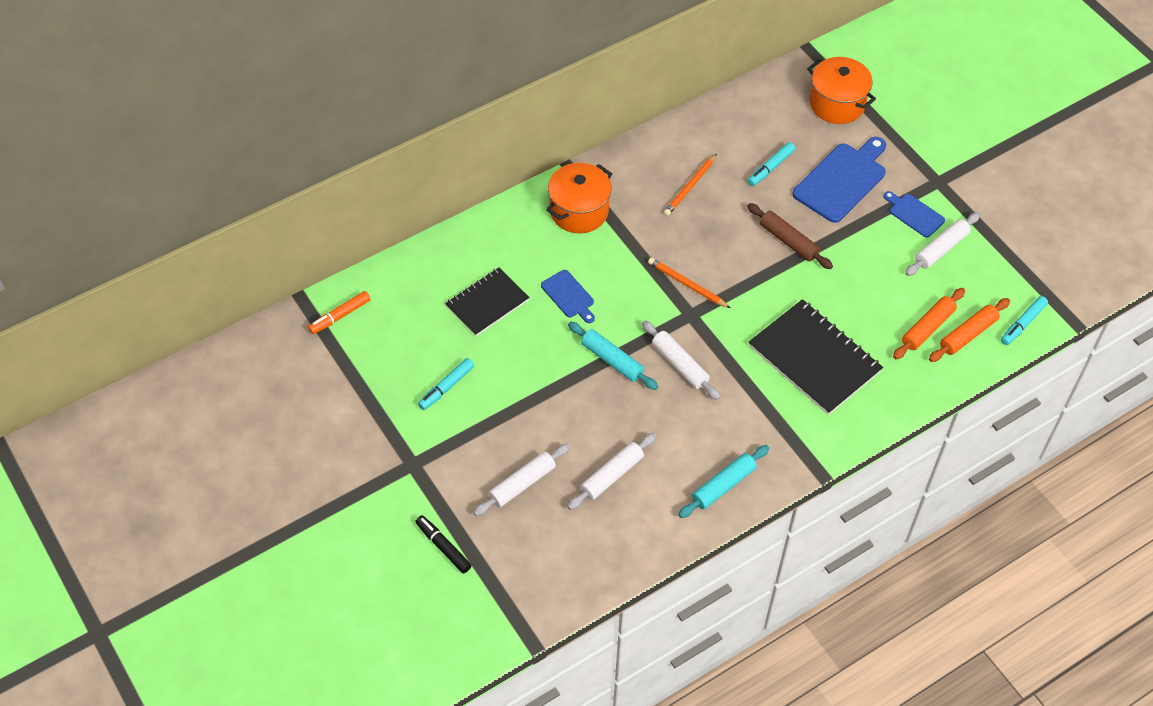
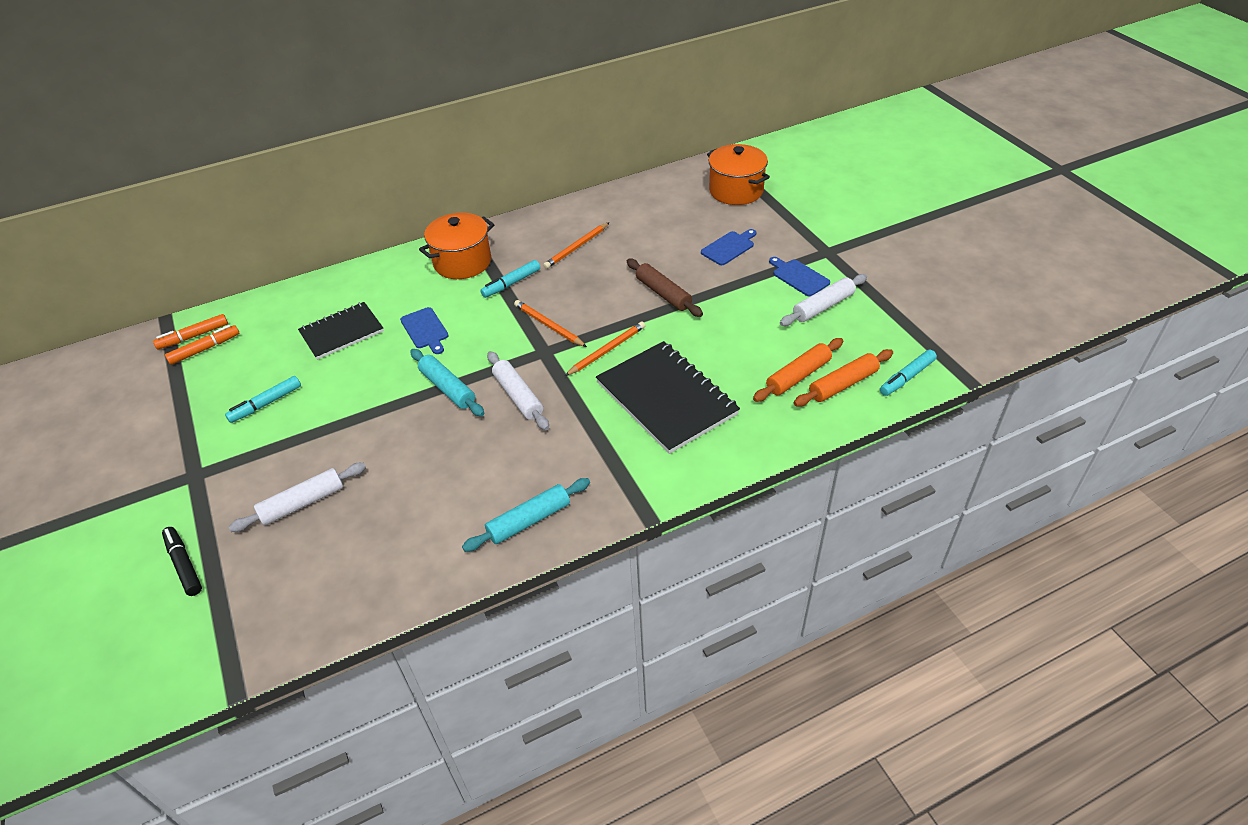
camera: 10 degrees right, 10 degrees down
(358, 330) = (205, 349): none -> orange marker
(612, 475) = (405, 501): white rolling pin -> none
(749, 310) = (606, 350): none -> orange pencil
(770, 168) = (660, 236): turquoise marker -> turquoise marker (511, 283)
(842, 180) = (729, 247): blue cutting board -> blue cutting board, size x0.55

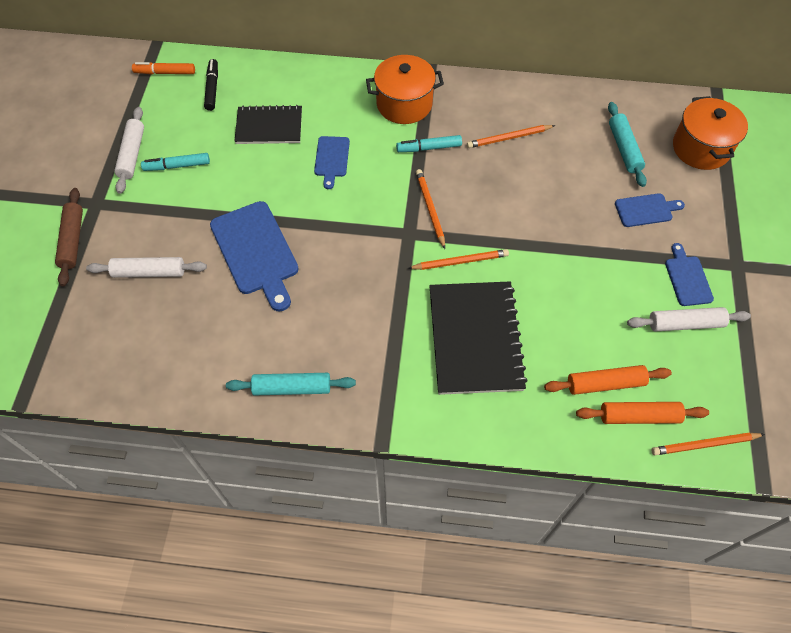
camera: 30 degrees right, 15 degrees up
(184, 564) = (47, 277): black marker -> black marker (212, 88)
(205, 349) = (166, 89): orange marker -> none
(406, 433) = (256, 252): none -> blue cutting board
(448, 388) = (312, 227): turquoise rolling pin -> turquoise rolling pin (624, 148)
(518, 396) = (359, 266): white rolling pin -> white rolling pin (132, 154)
(663, 294) = (549, 229): brown rolling pin -> brown rolling pin (72, 240)
(906, 377) = (705, 445): turquoise marker -> orange pencil

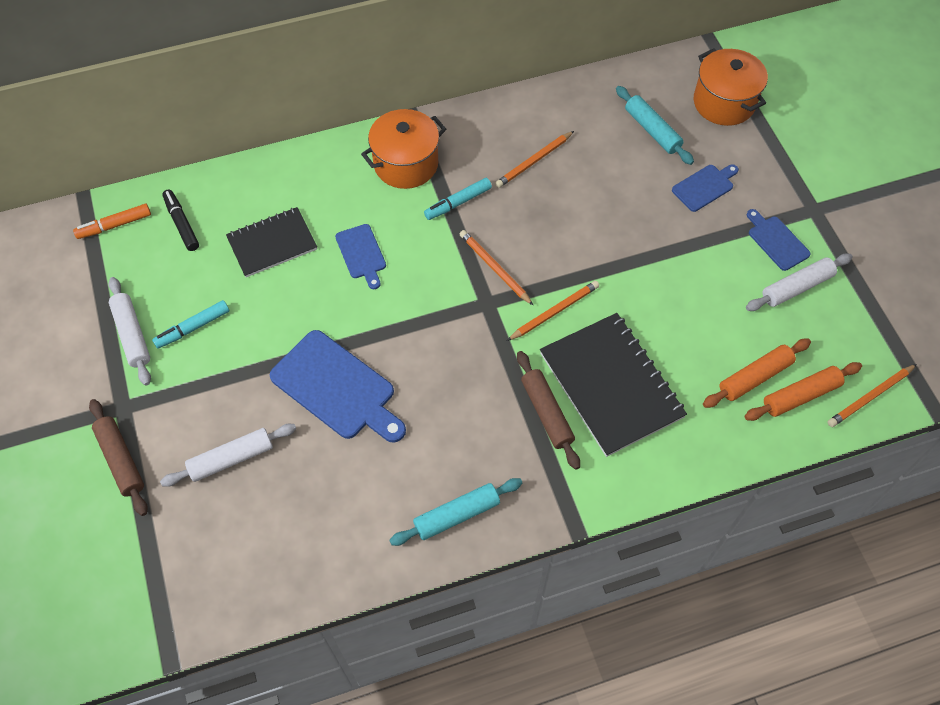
camera: 25 degrees left, 0 degrees up
(409, 339) = (546, 413): none -> brown rolling pin

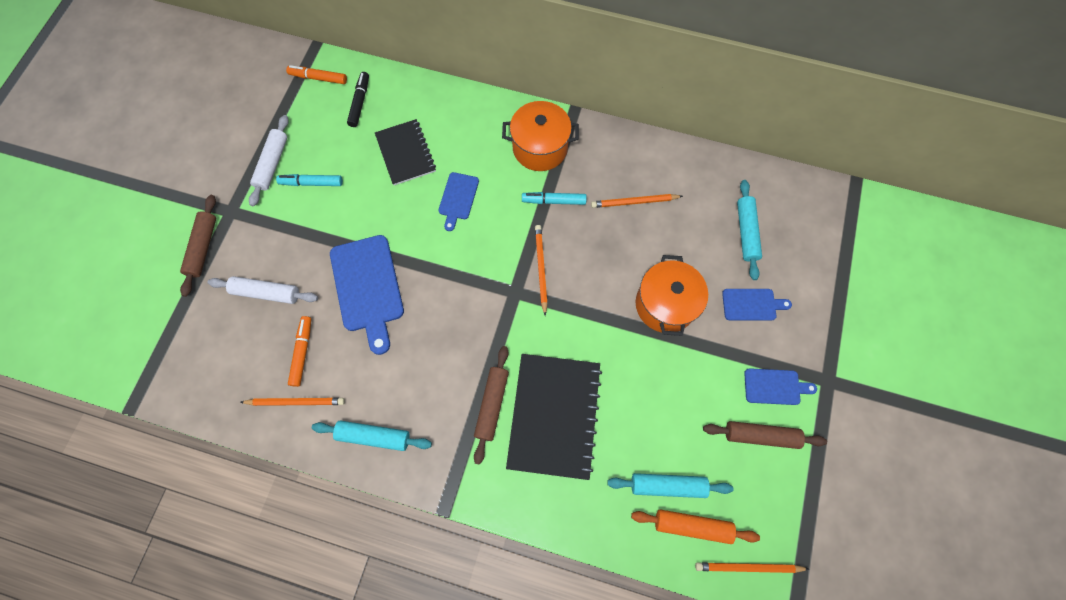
camera: 35 degrees right, 10 degrees up
(272, 244) = (405, 153): black notebook -> black notebook turned 60 degrees clockwise
(318, 488) = (302, 352): none -> orange marker
(554, 312) = (557, 330): orange pencil -> orange pencil (296, 401)
(724, 103) = (824, 244): orange pot -> orange pot (665, 304)
(755, 377) = (667, 485): orange rolling pin -> turquoise rolling pin
(776, 241) = (775, 387): blue cutting board -> blue cutting board turned 90 degrees clockwise
(796, 287) = (760, 436): white rolling pin -> brown rolling pin

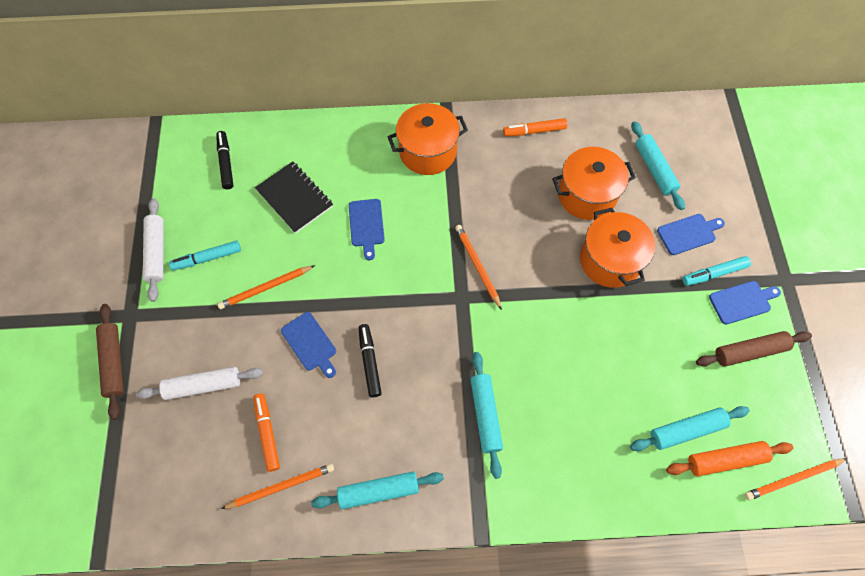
camera: 20 degrees left, 5 degrees down
(318, 78) = (172, 152): orange marker -> orange marker (534, 131)
(368, 288) = (310, 343): blue cutting board -> blue cutting board, size x0.55
(411, 322) = (369, 362): none -> black marker
(492, 404) = (485, 415): brown rolling pin -> turquoise rolling pin
(554, 201) = (462, 198): turquoise marker -> turquoise marker (714, 273)
(554, 415) = (550, 403): black notebook -> none
(634, 202) = (540, 174): orange pencil -> orange pencil (266, 288)
(670, 236) = (586, 195): none -> orange pot

